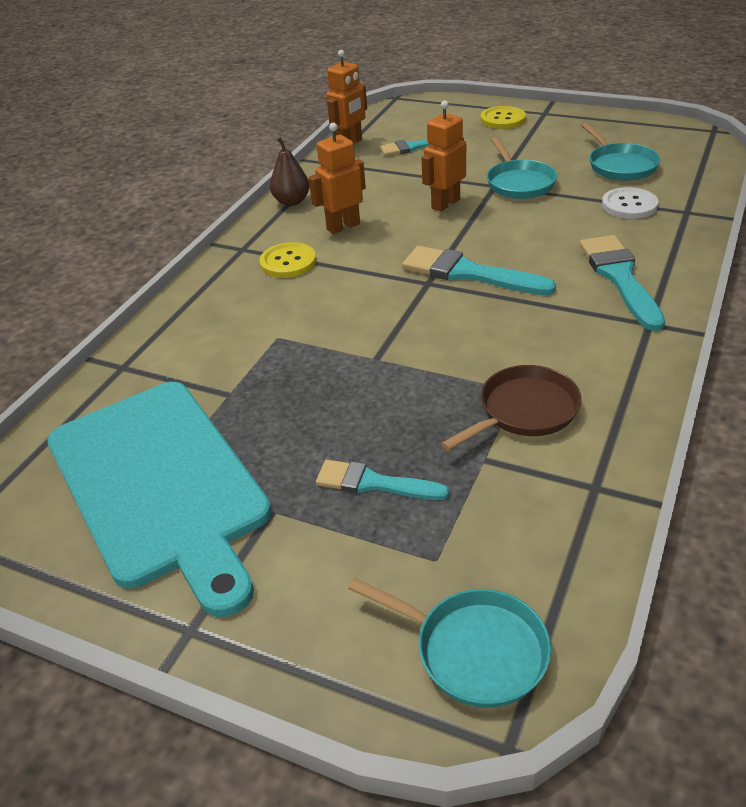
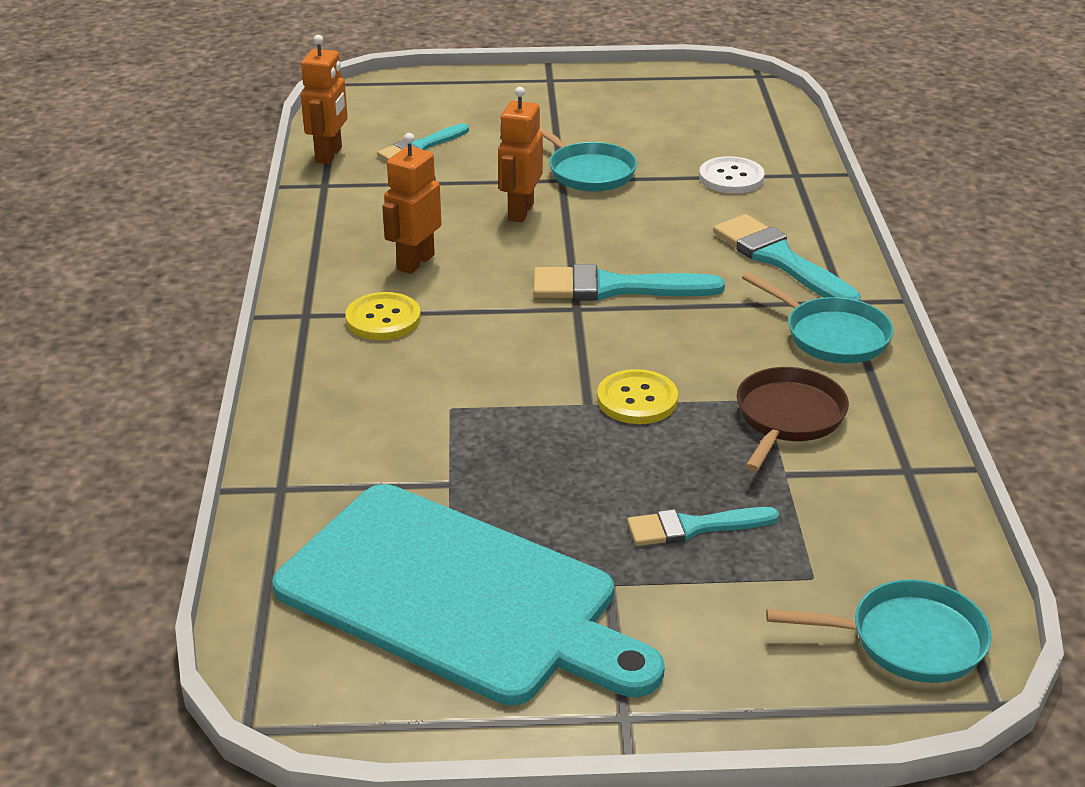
camera: 30 degrees left, 5 degrees down
(291, 201) = (318, 243): brown pear -> none
(502, 119) = (505, 95): yellow button -> yellow button (637, 399)
(620, 165) = (687, 132): turquoise pan -> turquoise pan (831, 335)

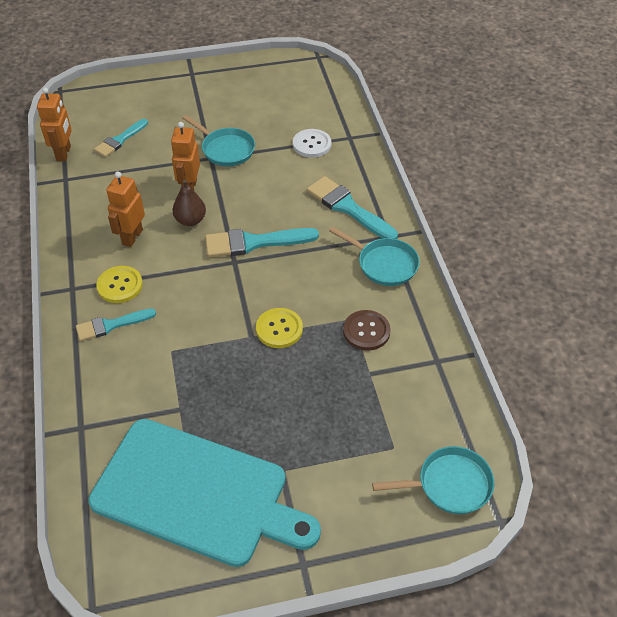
camera: 10 degrees left, 15 degrees up
(514, 251) = (190, 220): none -> brown pear
(693, 527) = (323, 421): turquoise brush -> turquoise brush (111, 325)
(787, 418) = (366, 331): brown pan -> brown button

